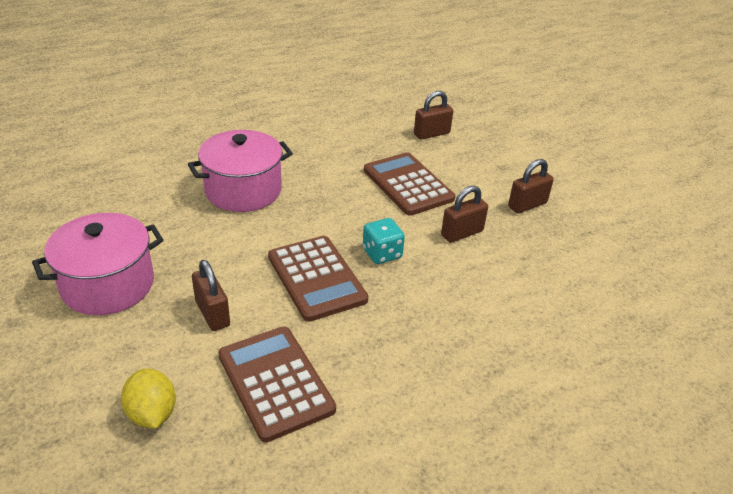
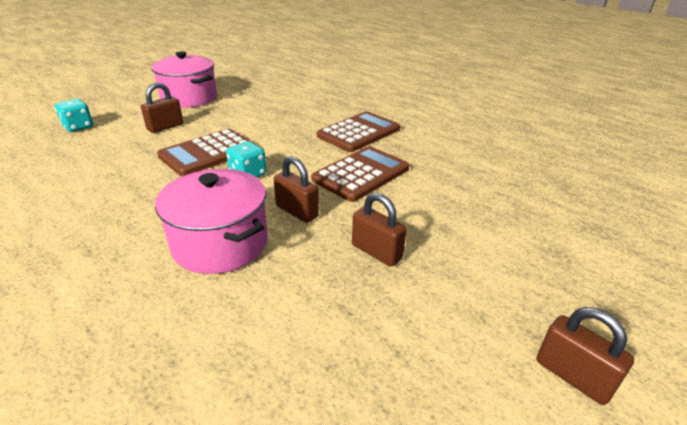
camera: 75 degrees right, 5 degrees down
(152, 413) = (78, 127): yellow lemon -> turquoise dice
(243, 190) = (304, 114): pink pot -> pink pot (220, 243)
(275, 382) = (96, 155): brown calculator -> brown calculator (358, 132)
(431, 134) = (466, 176): brown padlock -> brown padlock (573, 376)

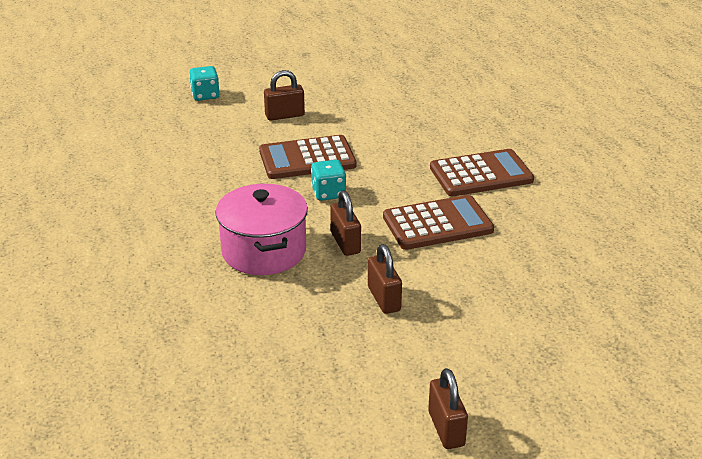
camera: 30 degrees right, 0 degrees up
(189, 98) = (330, 80): pink pot -> none

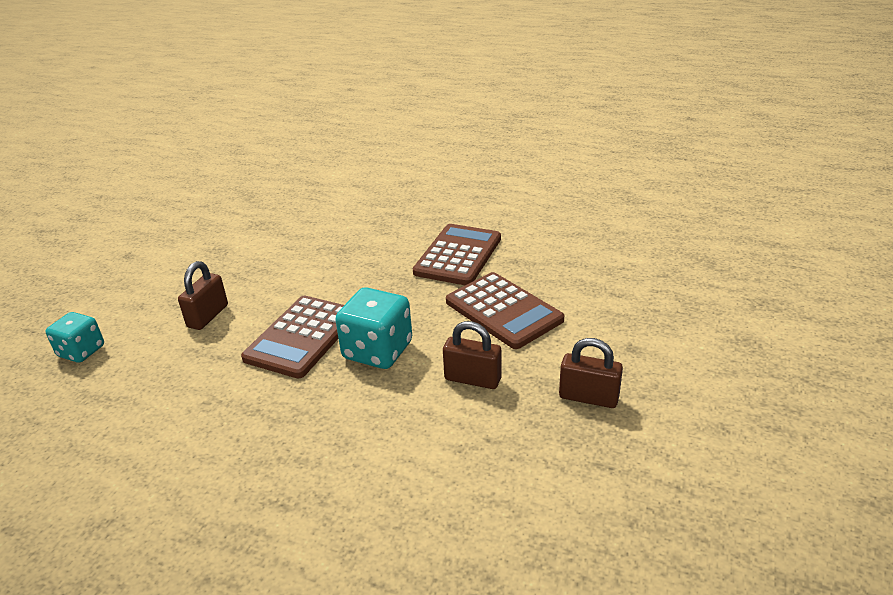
camera: 50 degrees left, 0 degrees up
(264, 251) = (424, 444): pink pot -> none
(328, 193) = (377, 351): turquoise dice -> turquoise dice, size x1.55
(437, 224) = (503, 311): brown calculator -> brown calculator turned 120 degrees clockwise
(446, 429) = (823, 453): brown padlock -> none

